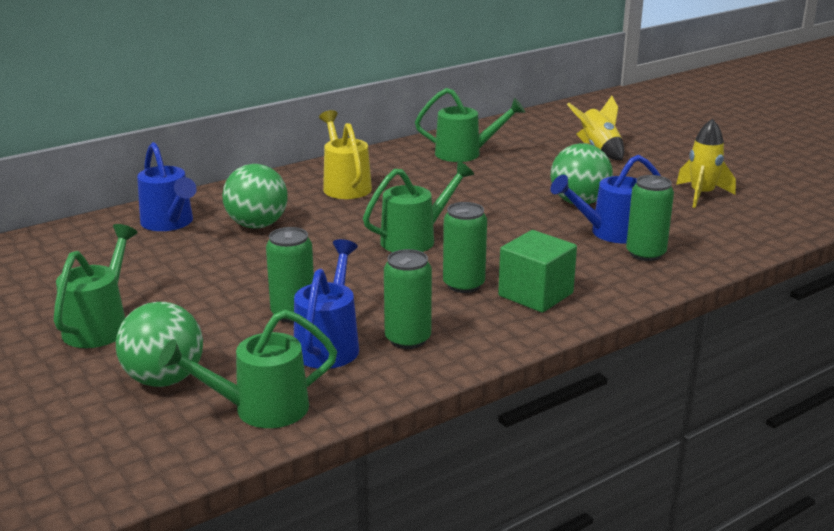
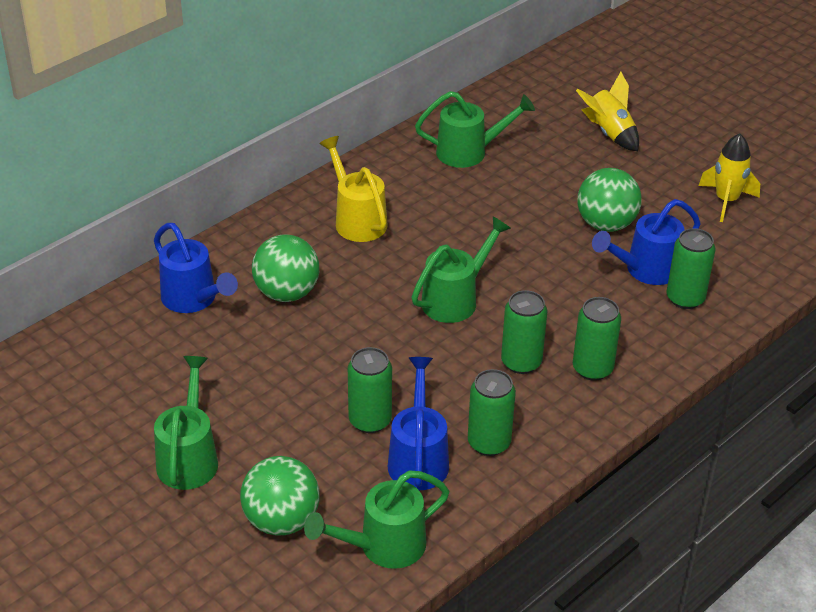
camera: 10 degrees left, 15 degrees up
(535, 294) = (592, 369): green cube -> green can

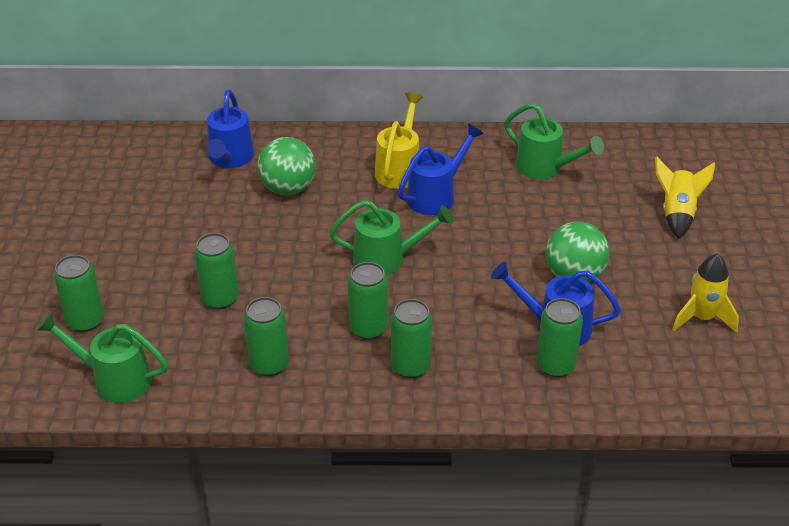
camera: 45 degrees right, 0 degrees up
(189, 457) = (93, 249): green watering can -> none
(281, 520) = (85, 321): green ball -> green can
(418, 458) = (213, 342): blue watering can -> blue watering can (436, 196)

